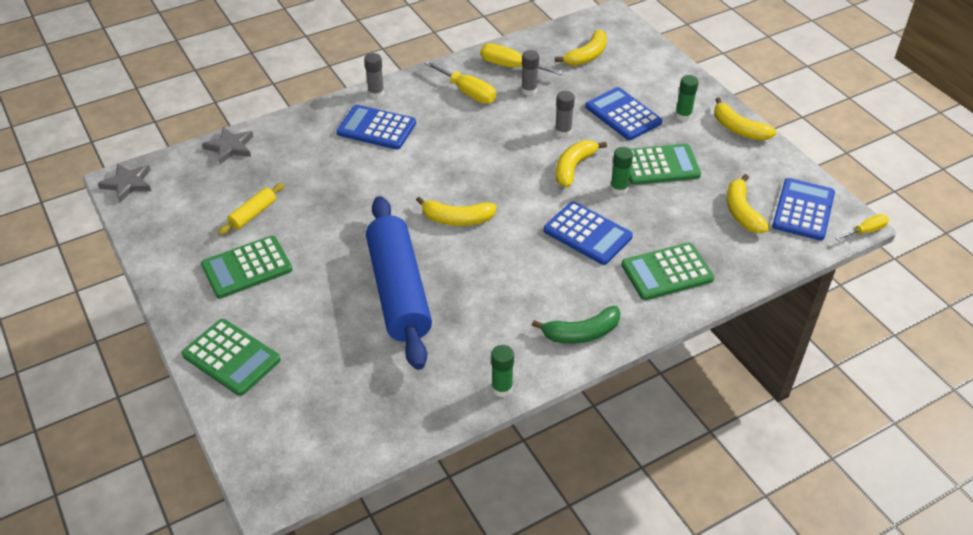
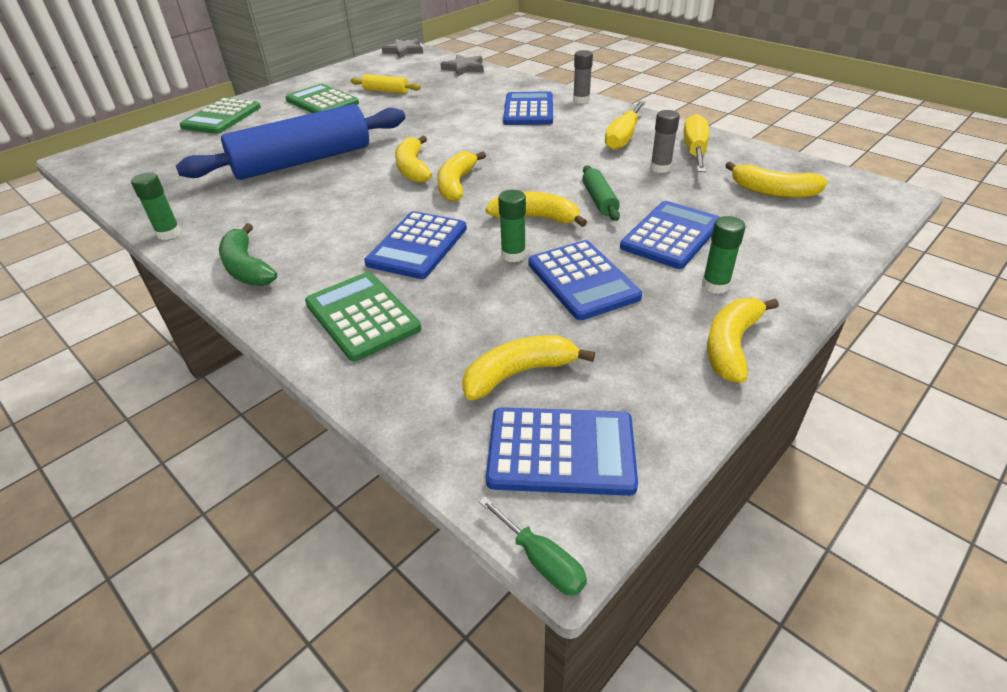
camera: 75 degrees right, 5 degrees down
(500, 198) = (456, 184): none -> yellow banana
(563, 132) = (599, 200): grey glue stick -> green rolling pin
(660, 165) = (582, 280): green calculator -> blue calculator
(866, 231) = (541, 561): yellow screwdriver -> green screwdriver

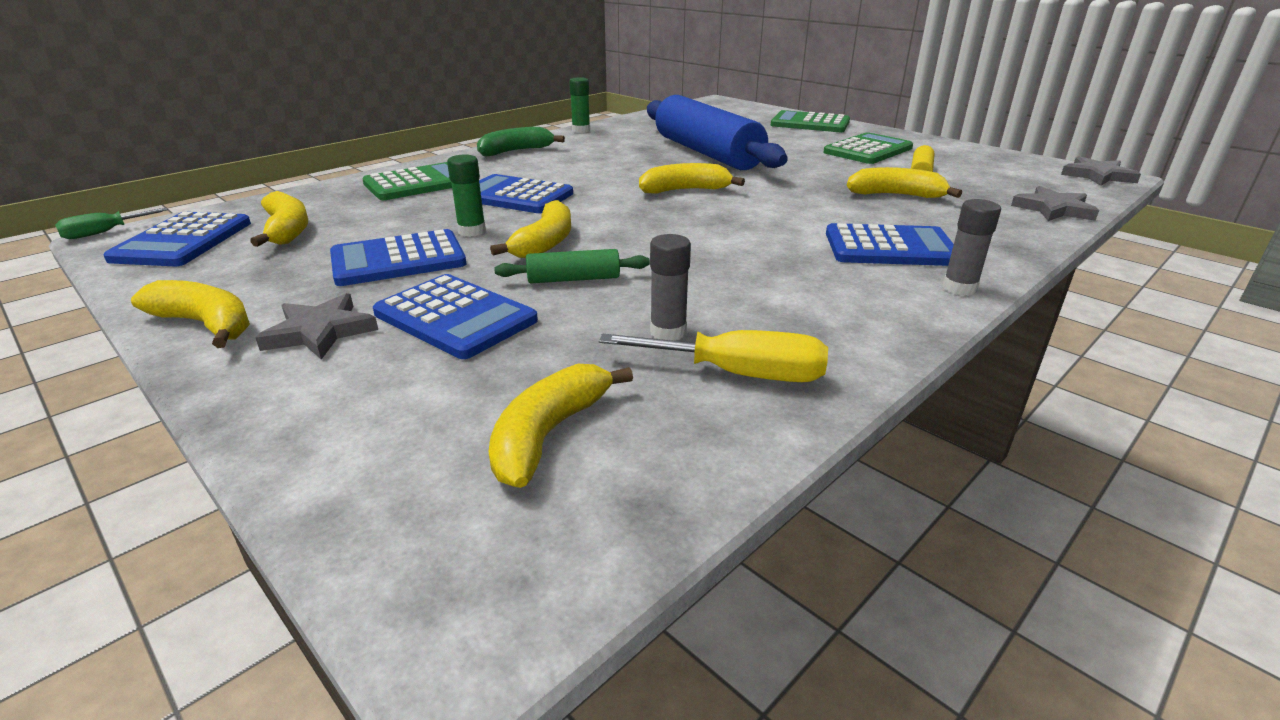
camera: 90 degrees right, 10 degrees down
(456, 184) = (641, 208): yellow banana -> yellow banana (896, 195)
(623, 137) = (792, 312): yellow screwdriver -> none
(715, 285) = (320, 332): green glue stick -> grey star

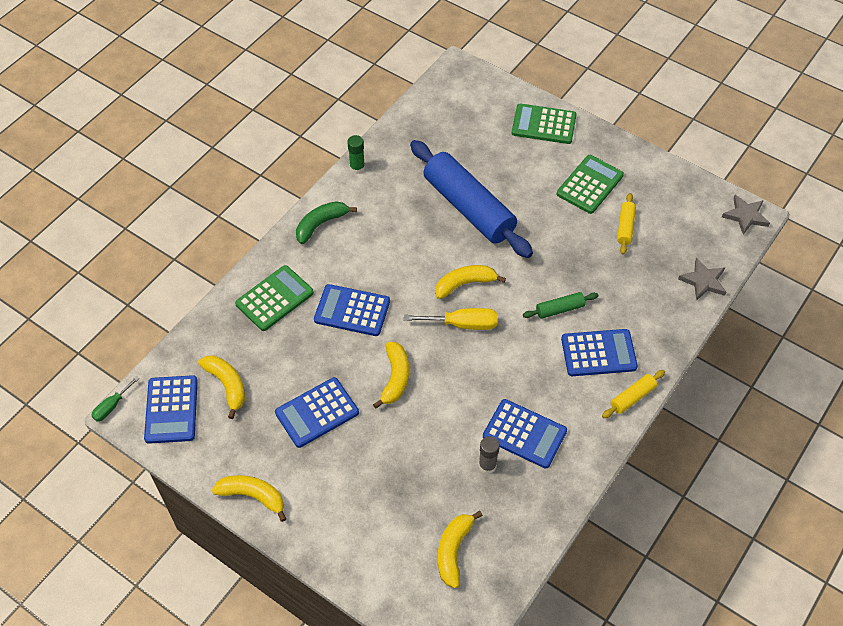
camera: 10 degrees left, 25 degrees up
(320, 332) = (315, 493): grey star -> none
(455, 317) = (377, 469): blue calculator -> blue calculator (524, 434)
(472, 231) = (344, 369): green glue stick -> none
(573, 279) = (425, 420): green rolling pin -> green rolling pin (559, 309)
(738, 374) = (525, 495): yellow screwdriver -> yellow screwdriver (462, 324)
(896, 195) = (606, 272): yellow banana -> none
(959, 288) = (632, 397): grey glue stick -> yellow rolling pin

